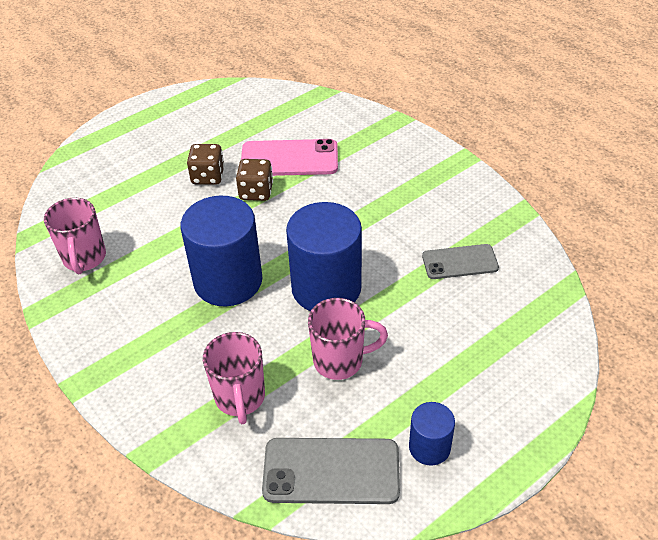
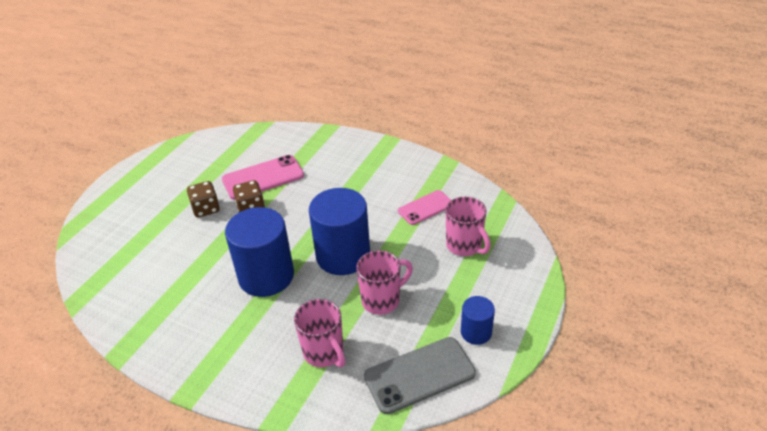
camera: 25 degrees left, 5 degrees down
(84, 259) = (137, 300): pink mug -> pink mug (465, 246)
(460, 262) = (425, 207): grey phone -> pink phone

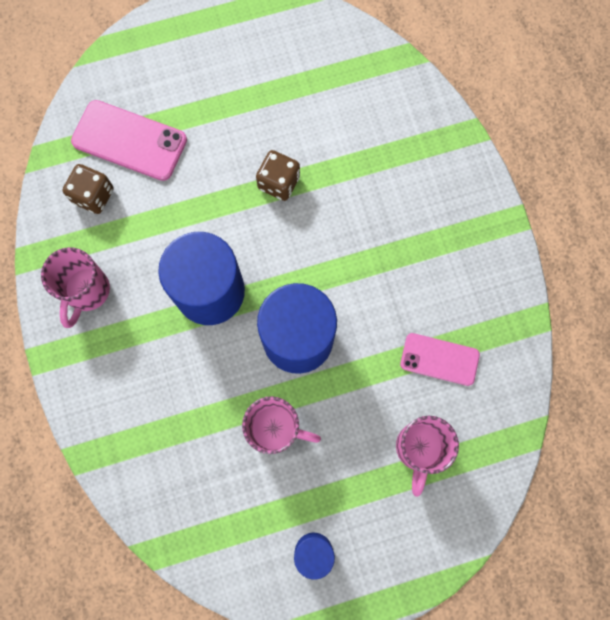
camera: 45 degrees right, 35 degrees up
(206, 209) = (238, 140): brown dice -> brown dice (93, 196)
(263, 178) = (330, 147): pink phone -> pink phone (129, 141)
(324, 353) = (173, 432): pink mug -> pink mug (87, 291)
(419, 375) = (221, 539): grey phone -> none

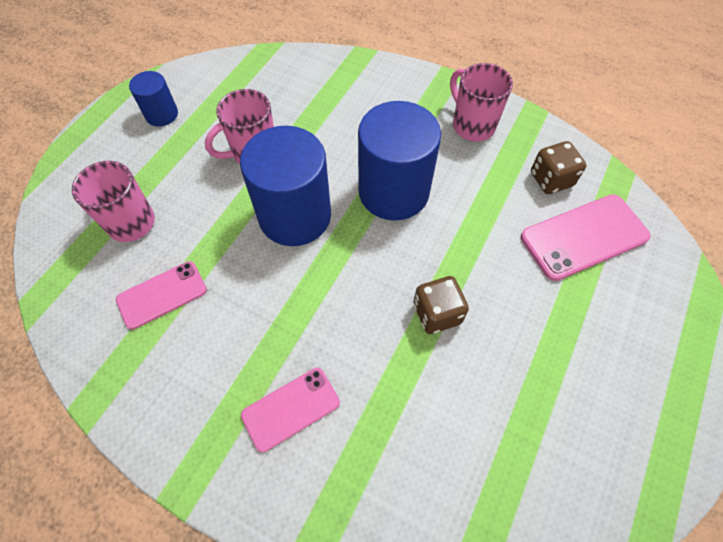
camera: 135 degrees right, 15 degrees down
(419, 208) = (291, 409): none -> pink phone

